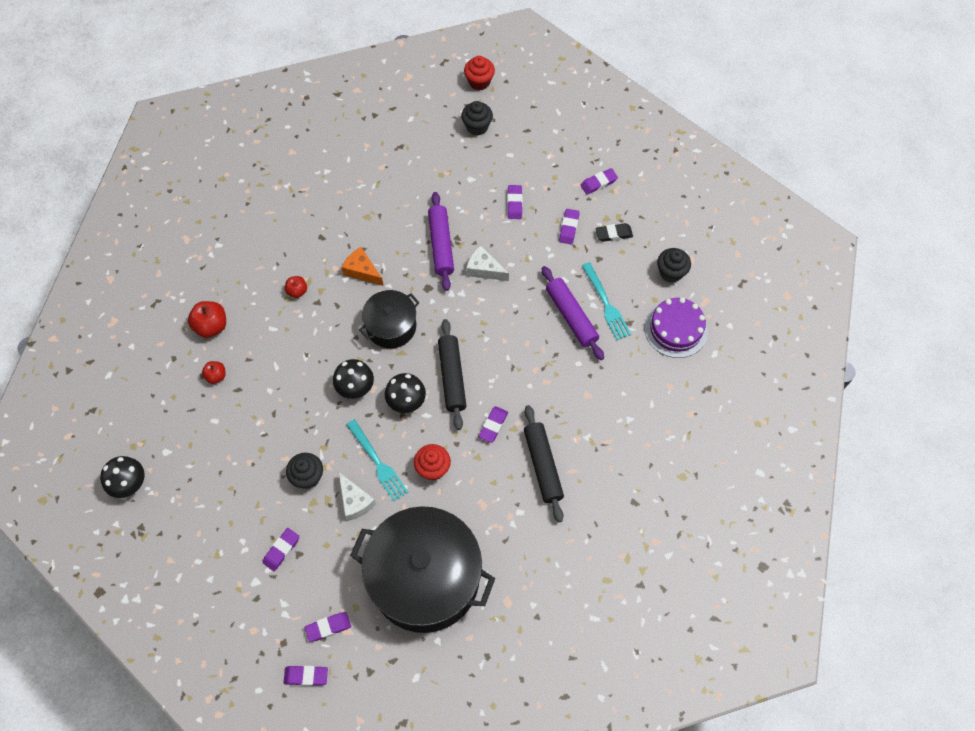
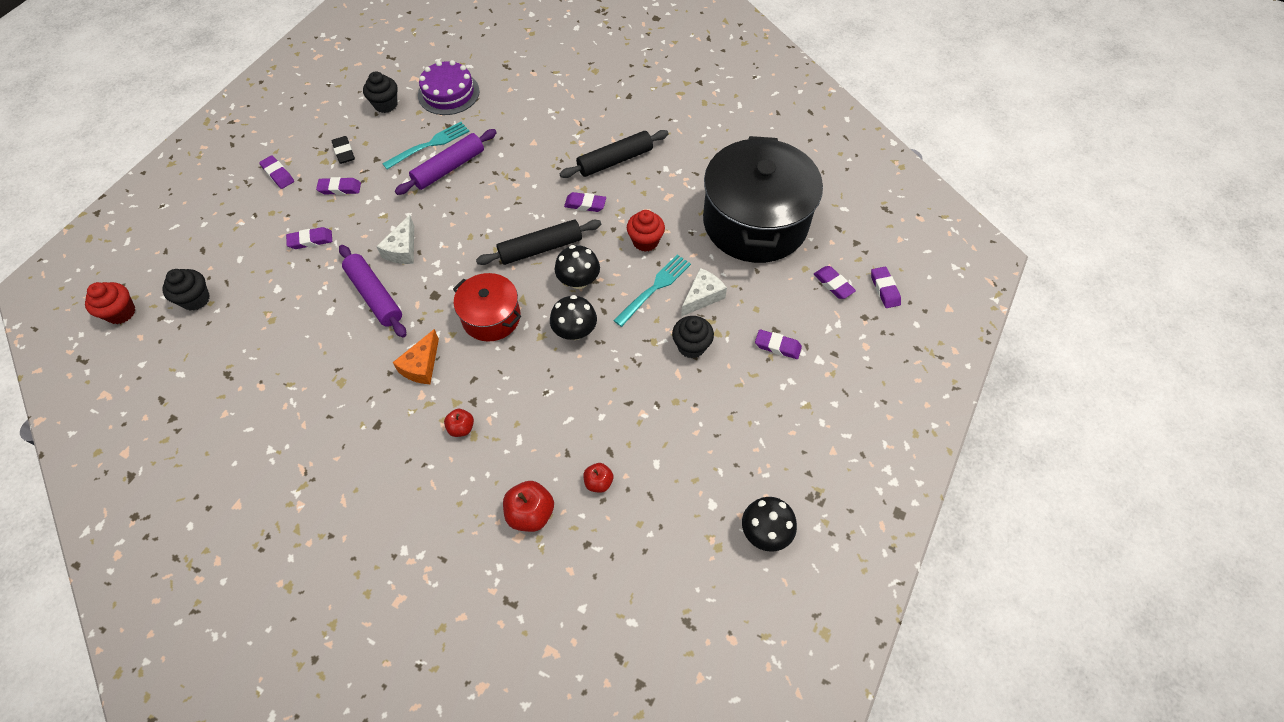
camera: 105 degrees left, 5 degrees down
(391, 326) = (491, 317): black pot -> red pot
(441, 245) = (375, 296): purple rolling pin -> purple rolling pin turned 75 degrees clockwise

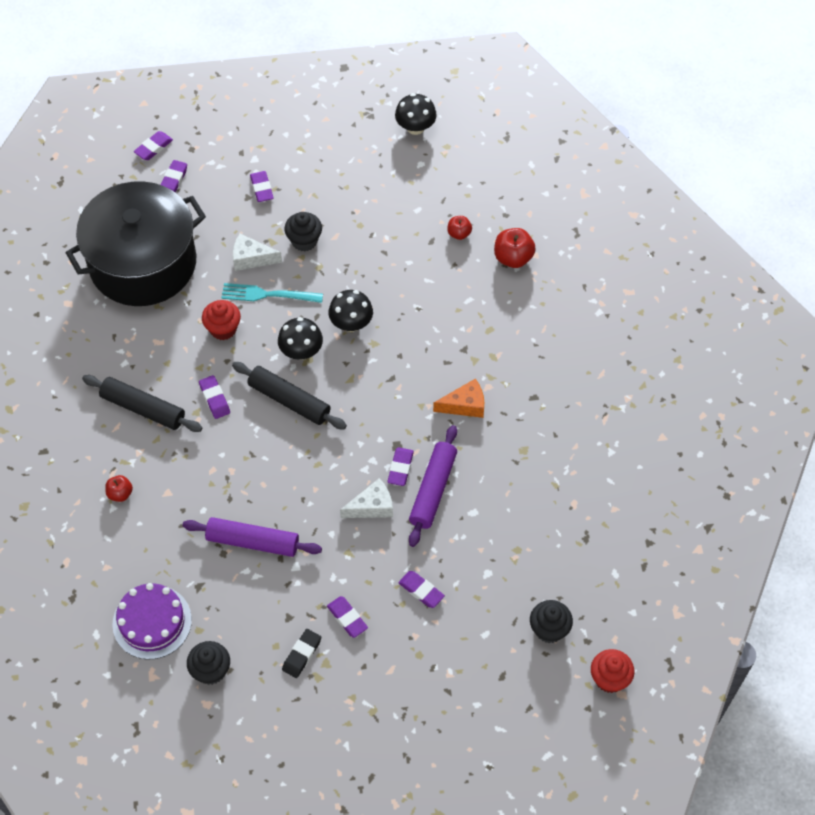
camera: 125 degrees left, 0 degrees up
(278, 174) = (373, 692): purple eraser -> purple eraser (400, 468)
(429, 145) = (236, 583): turquoise fork -> none
(461, 428) = (490, 341): red apple -> red apple (120, 494)
(491, 317) = (384, 389): red pot -> none

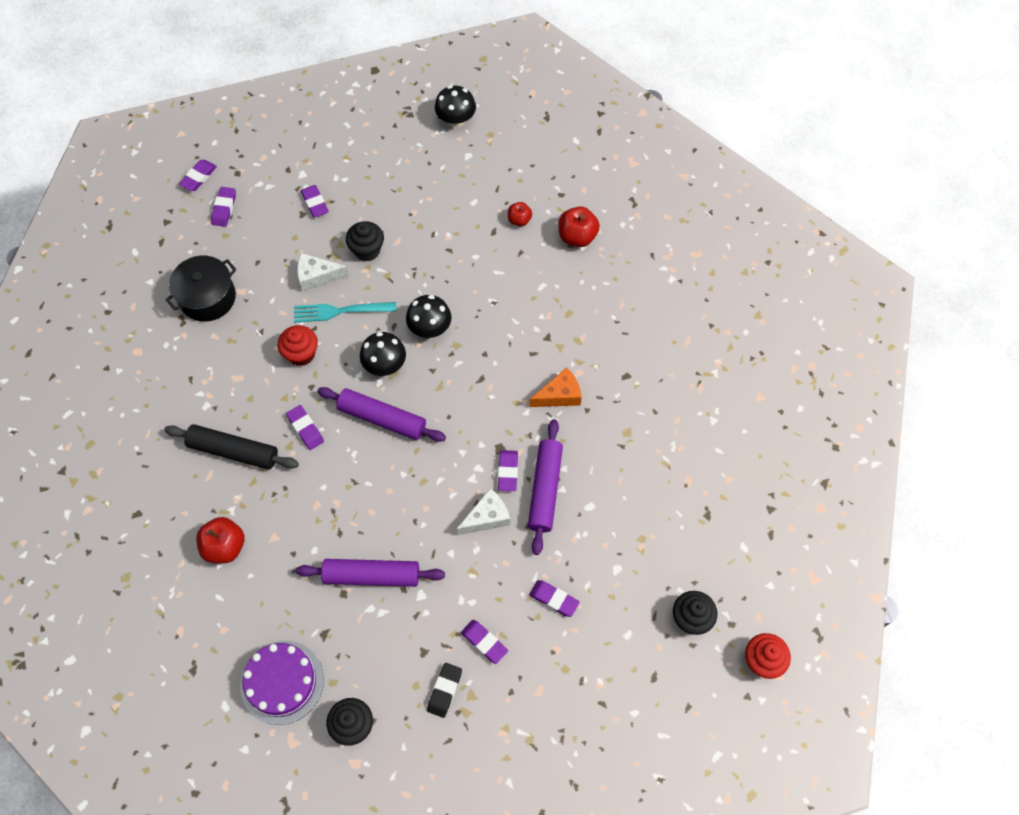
camera: 10 degrees left, 5 degrees up
(120, 494) = (225, 547): red apple -> red apple, size x1.64
(143, 263) = (207, 297): black pot -> black pot, size x0.52
(289, 400) = (382, 418): black rolling pin -> purple rolling pin

